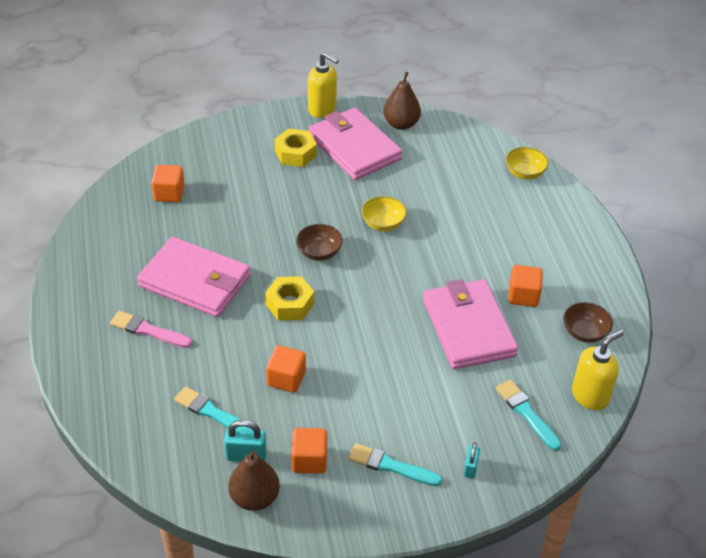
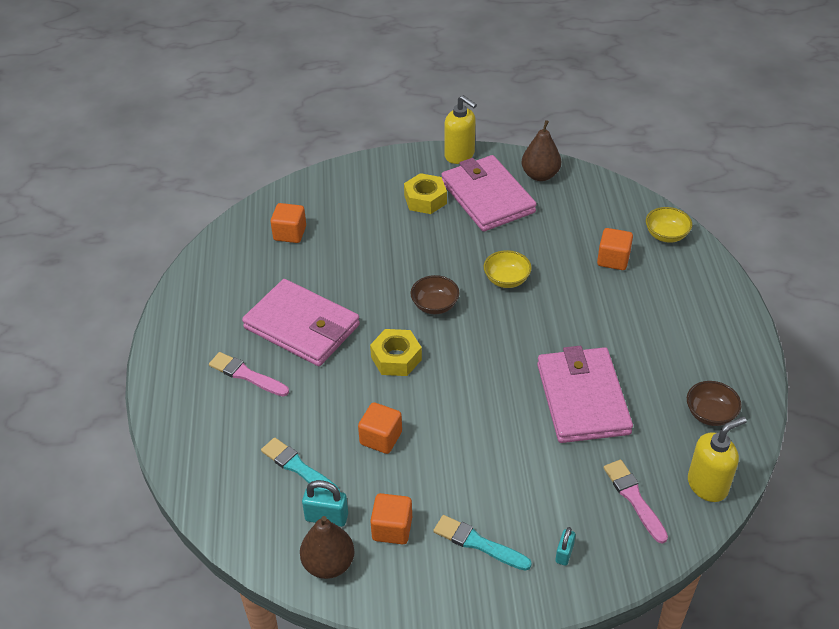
camera: 10 degrees right, 0 degrees up
(523, 296) = (647, 368): orange cube -> orange cube (613, 259)
(526, 413) = (634, 498): turquoise brush -> pink brush

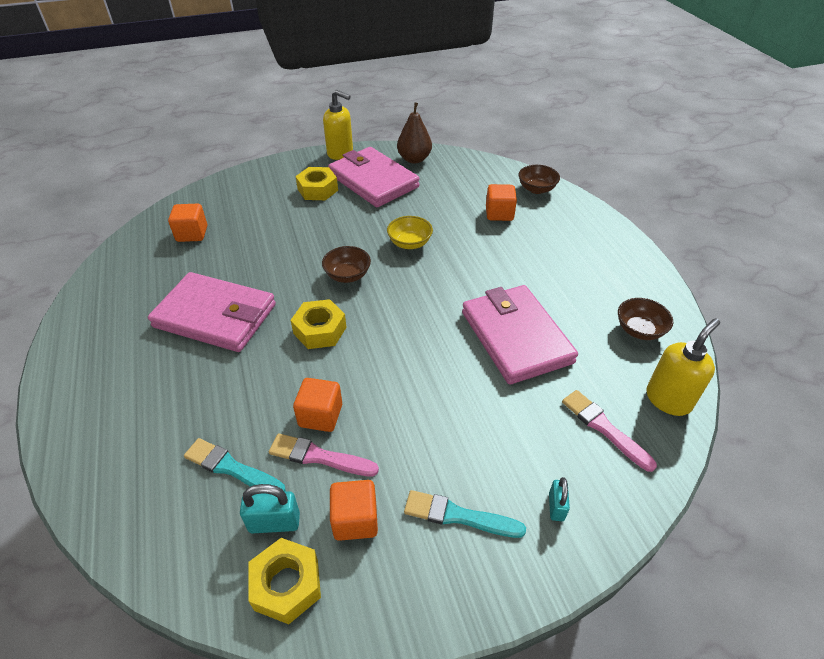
camera: 15 degrees left, 0 degrees up
(246, 375) = (159, 375): pink brush -> pink brush (319, 457)
(328, 564) = (286, 585): brown pear -> yellow nut
(666, 235) = (536, 189): yellow bowl -> brown bowl

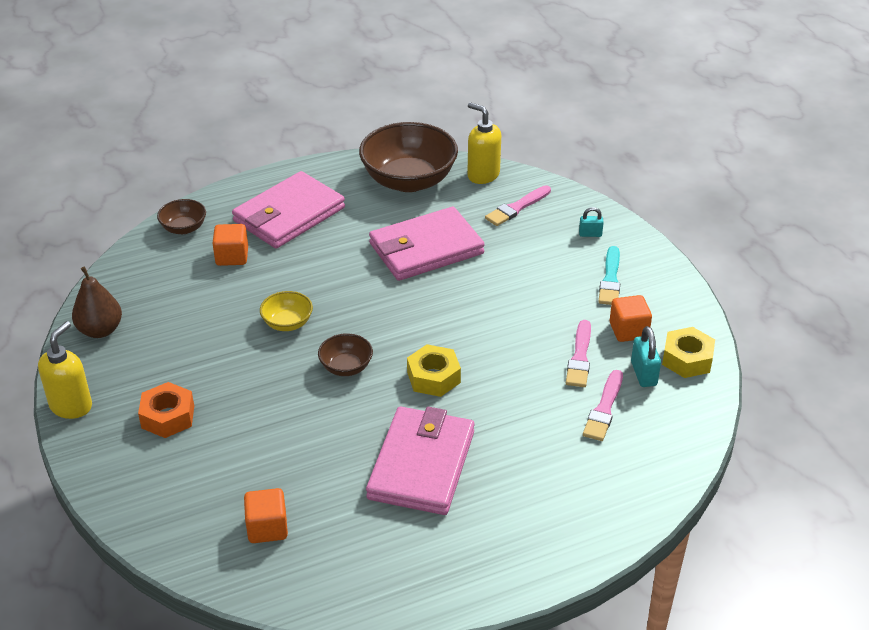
camera: 95 degrees left, 5 degrees down
(231, 468) = (604, 409): turquoise brush -> pink brush
(317, 189) = (168, 417): yellow nut -> orange nut
(320, 415) = (538, 362): orange cube -> none
(373, 181) = (151, 365): pink wallet -> pink wallet (289, 215)
(639, 330) = (409, 180): brown bowl -> brown bowl, size x2.11

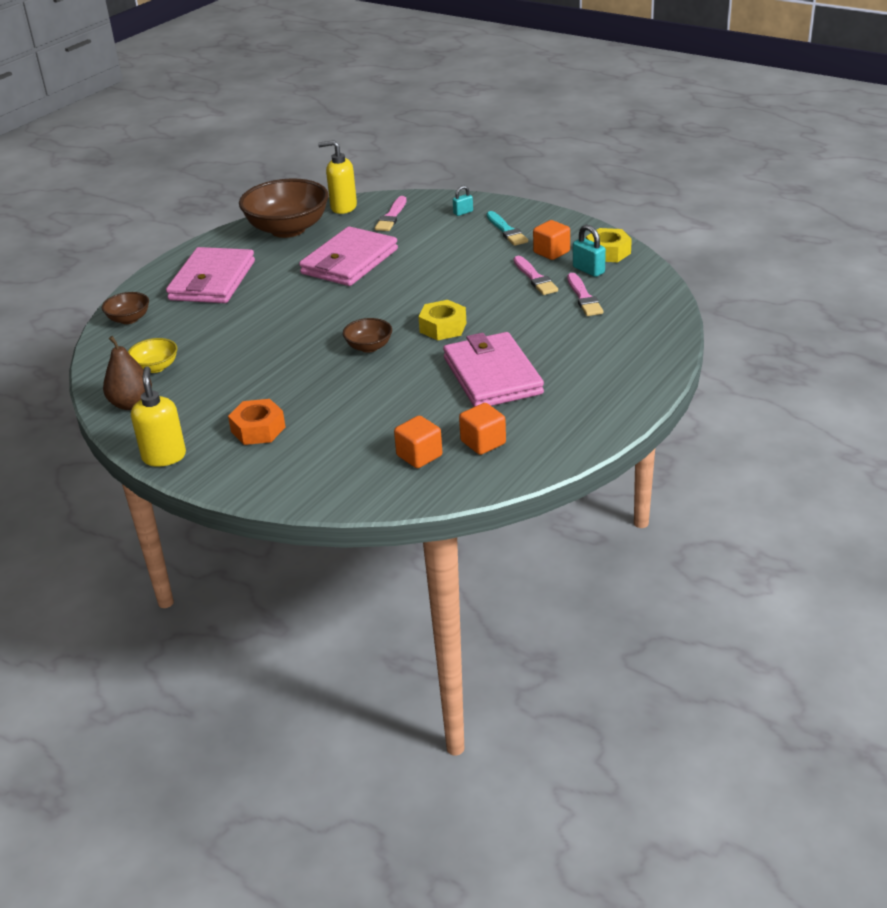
camera: 30 degrees left, 5 degrees down
(232, 257) = (194, 321): orange cube -> orange cube (483, 442)
(287, 323) = (290, 341): yellow bowl -> yellow bowl (155, 367)

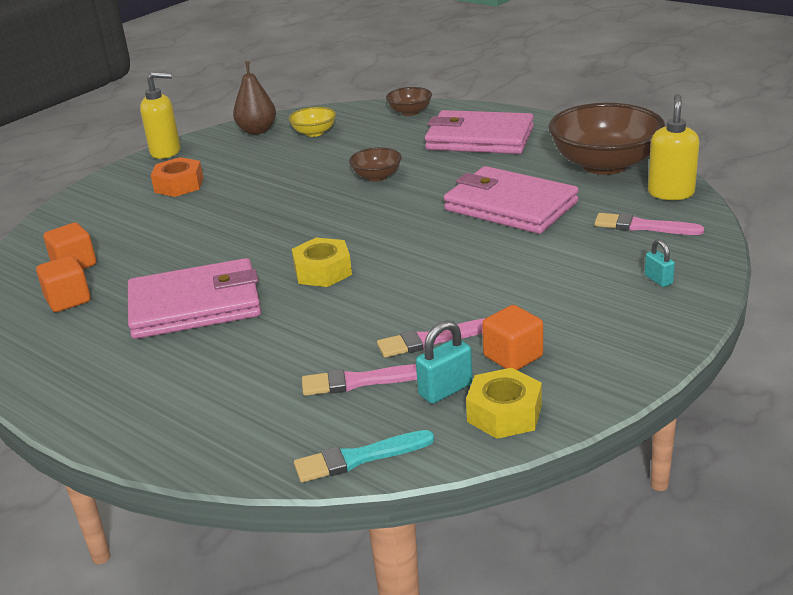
camera: 95 degrees right, 5 degrees down
(369, 347) = (299, 228): brown bowl -> brown bowl (377, 177)
(506, 231) = (592, 317): turquoise brush -> turquoise brush (359, 458)

